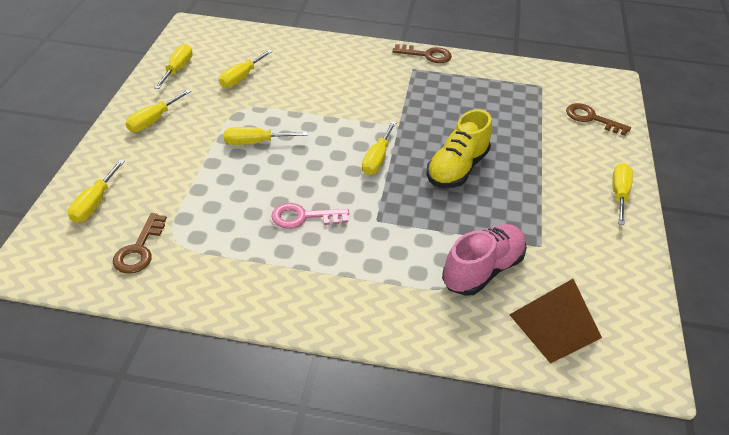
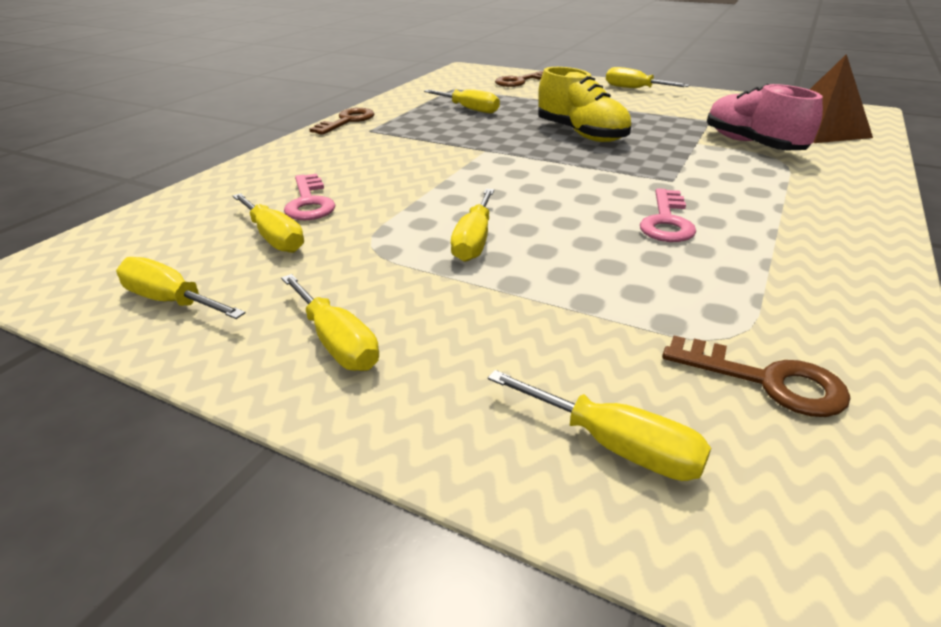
camera: 70 degrees left, 10 degrees down
(286, 76) = (309, 202): none -> pink key
(377, 159) = (550, 167): yellow screwdriver -> yellow screwdriver (469, 109)

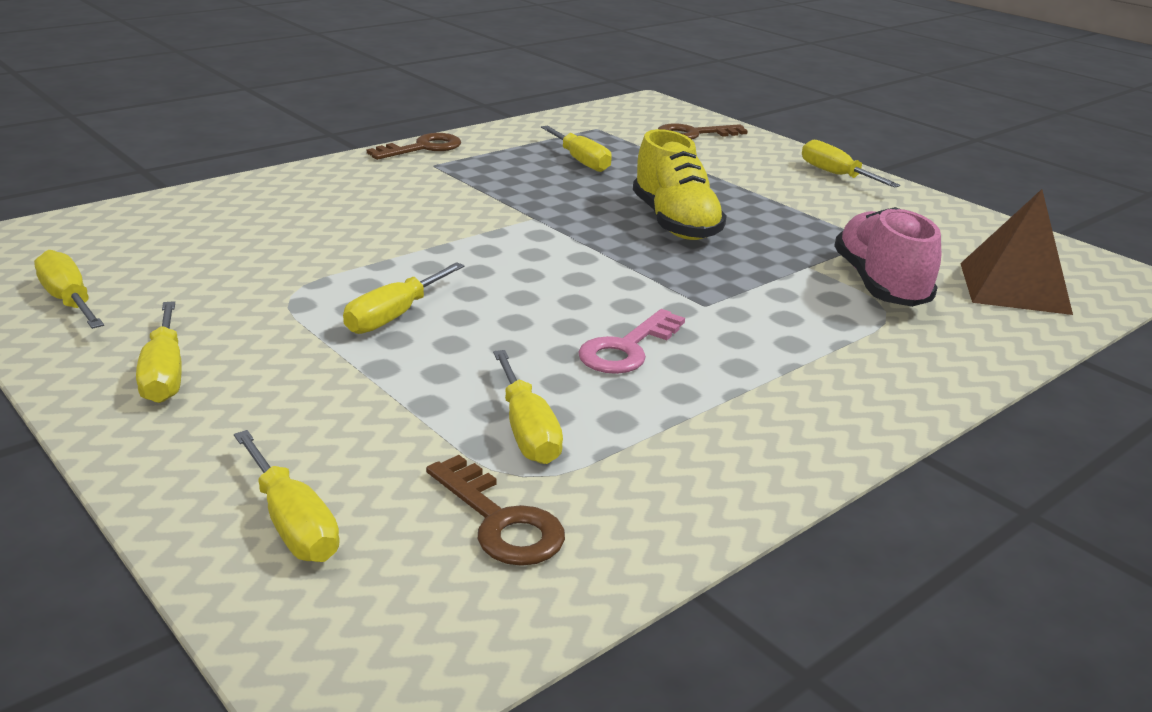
camera: 20 degrees right, 5 degrees down
(274, 237) = (211, 264): yellow screwdriver -> yellow screwdriver (527, 431)
(309, 202) = (281, 235): pink key -> none

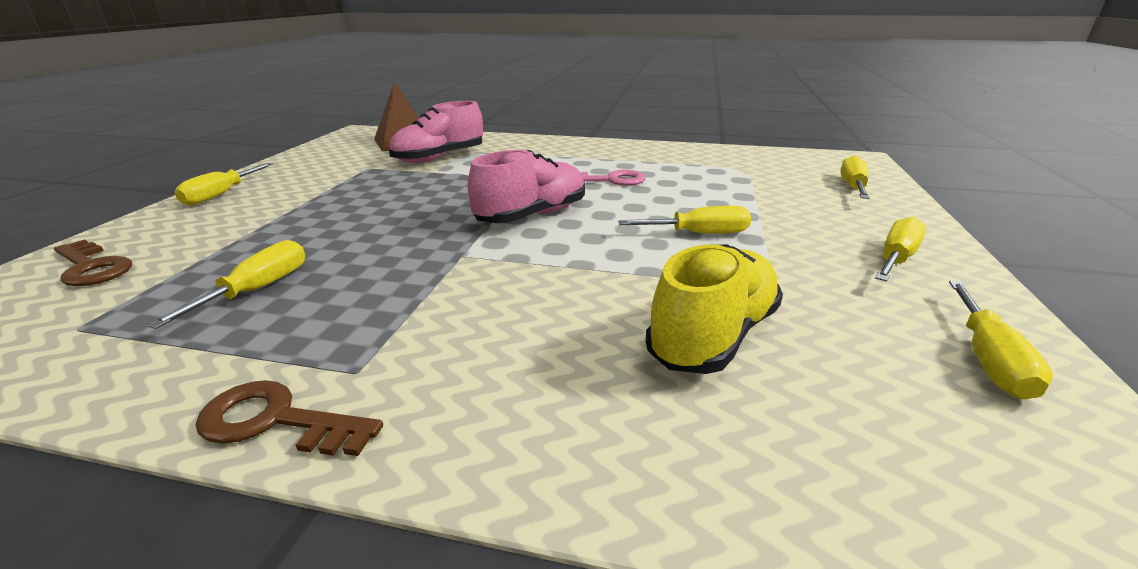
camera: 125 degrees left, 0 degrees up
(500, 521) = (765, 165): brown key -> none
(527, 431) = (713, 176): yellow screwdriver -> none
(576, 266) = (532, 215): none -> pink shoe
(675, 223) = (405, 212): yellow shoe -> yellow shoe (713, 336)

